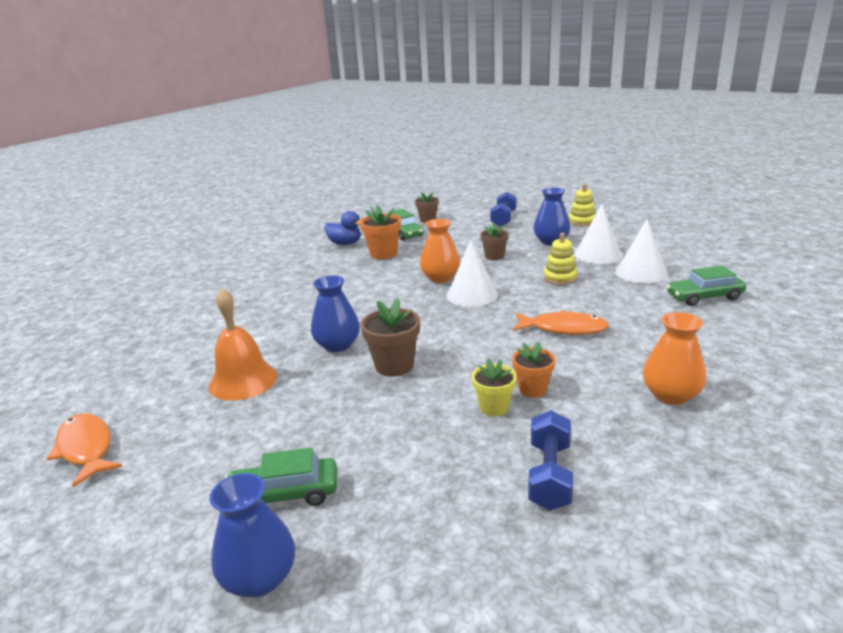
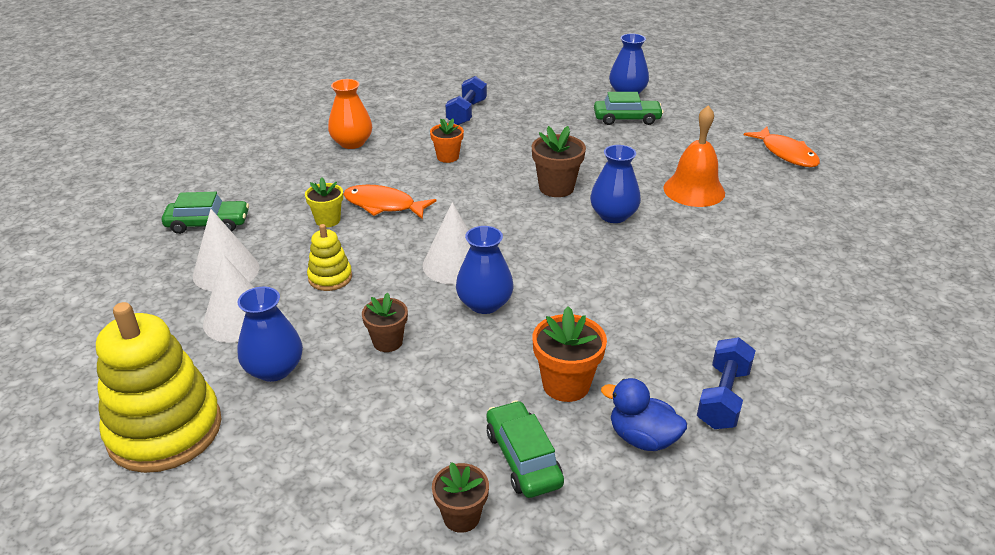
camera: 175 degrees left, 10 degrees up
(440, 278) = (484, 303): orange vase -> blue vase
(494, 407) = (483, 148): yellow flower pot -> yellow flower pot (328, 220)
(503, 219) = (299, 480): blue dumbbell -> blue dumbbell (723, 397)
(582, 222) = (165, 430): yellow stacking toy -> yellow stacking toy, size x2.05

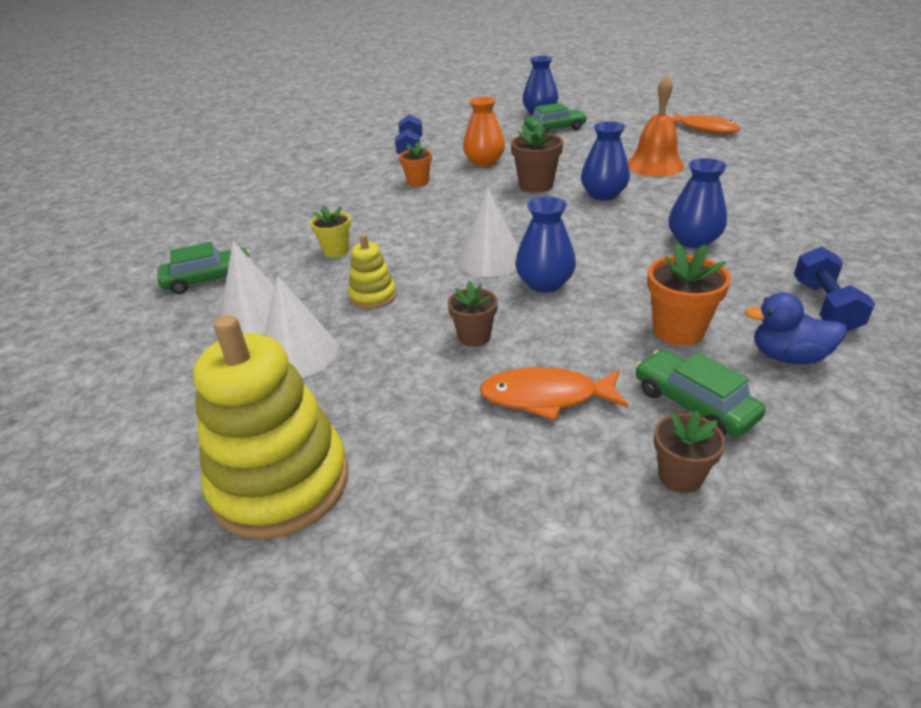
camera: 15 degrees left, 0 degrees up
(274, 369) = (370, 390): blue vase -> blue vase (693, 241)
(352, 143) = (317, 188): orange vase -> orange vase (484, 162)
(383, 205) = (384, 228): orange fish -> orange fish (546, 397)

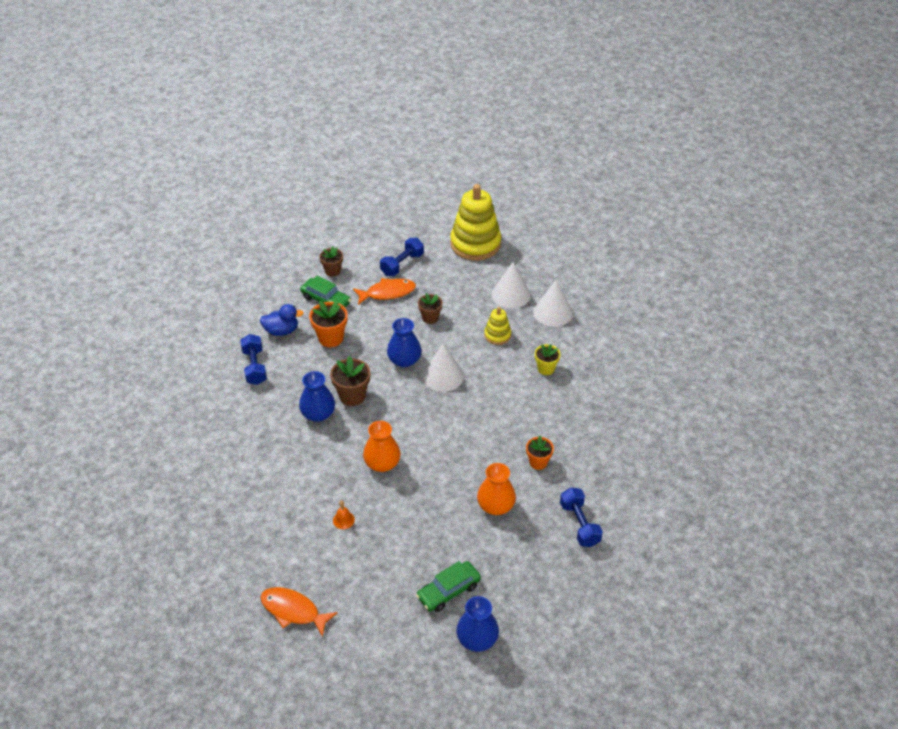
camera: 160 degrees right, 10 degrees up
(208, 279) = (605, 332): green car -> none
(491, 461) = (402, 264): none -> blue dumbbell
(536, 185) = (438, 470): brown flower pot -> brown flower pot (352, 396)
(603, 195) = (382, 463): blue vase -> orange vase
(654, 165) = (343, 520): orange bell -> orange bell, size x0.44

